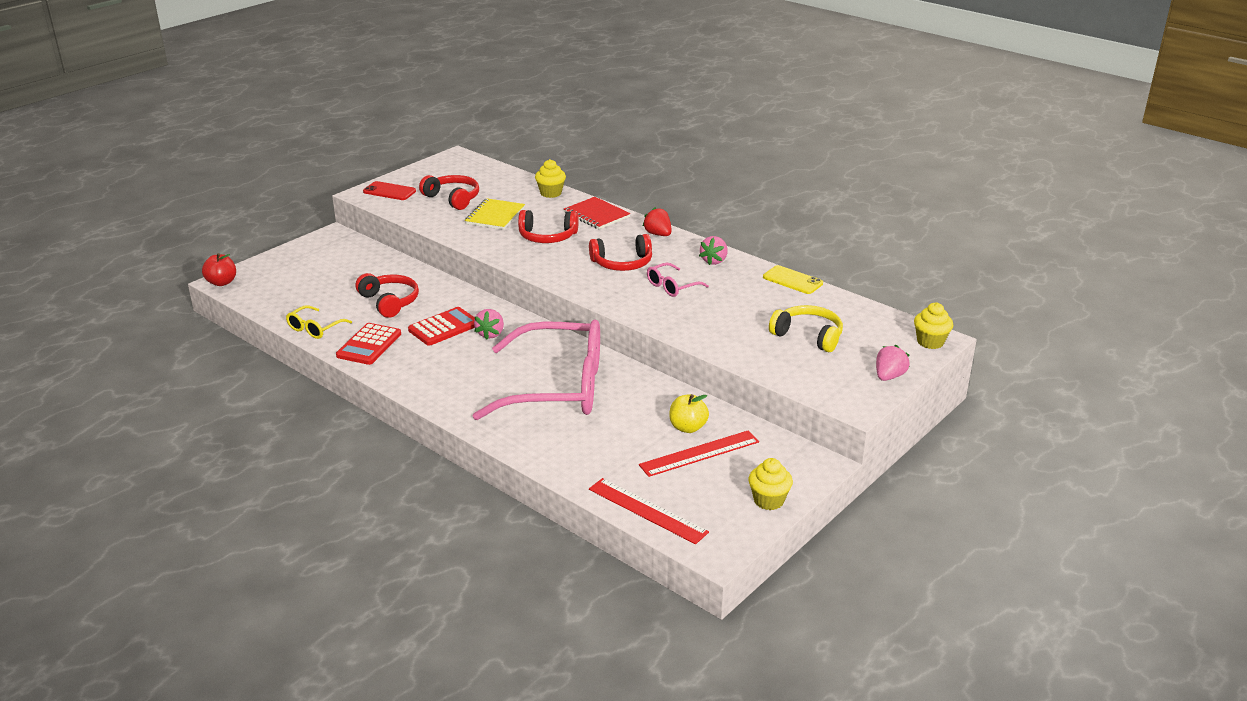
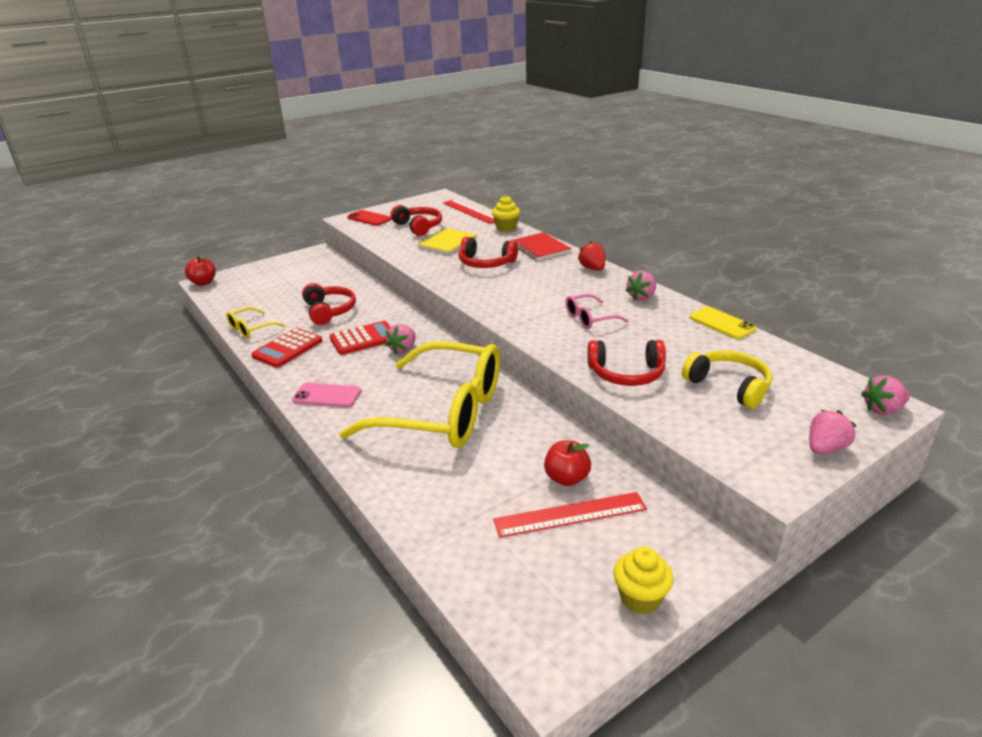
camera: 15 degrees right, 0 degrees up
(438, 385) = (327, 395): none -> pink phone
(556, 387) = (441, 412): pink glasses -> yellow glasses
(622, 263) = (547, 292): red headphones -> red headphones (626, 373)
(647, 510) = (481, 587): red ruler -> red ruler (470, 211)
(688, 427) = (566, 478): yellow apple -> red apple
(930, 342) = (882, 409): yellow cupcake -> pink strawberry

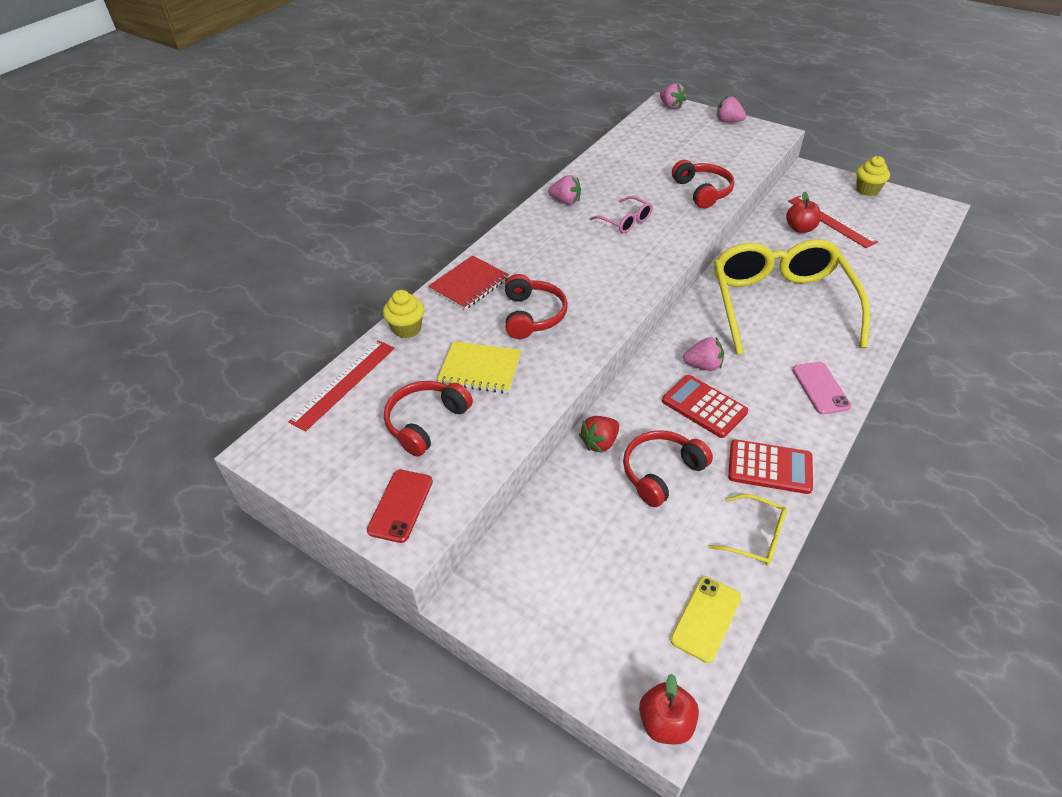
camera: 110 degrees left, 15 degrees up
(592, 268) = (513, 238): red strawberry -> red strawberry (600, 443)
(722, 323) = (592, 161): yellow phone -> yellow phone (706, 618)
(728, 386) = (686, 152): yellow headphones -> none

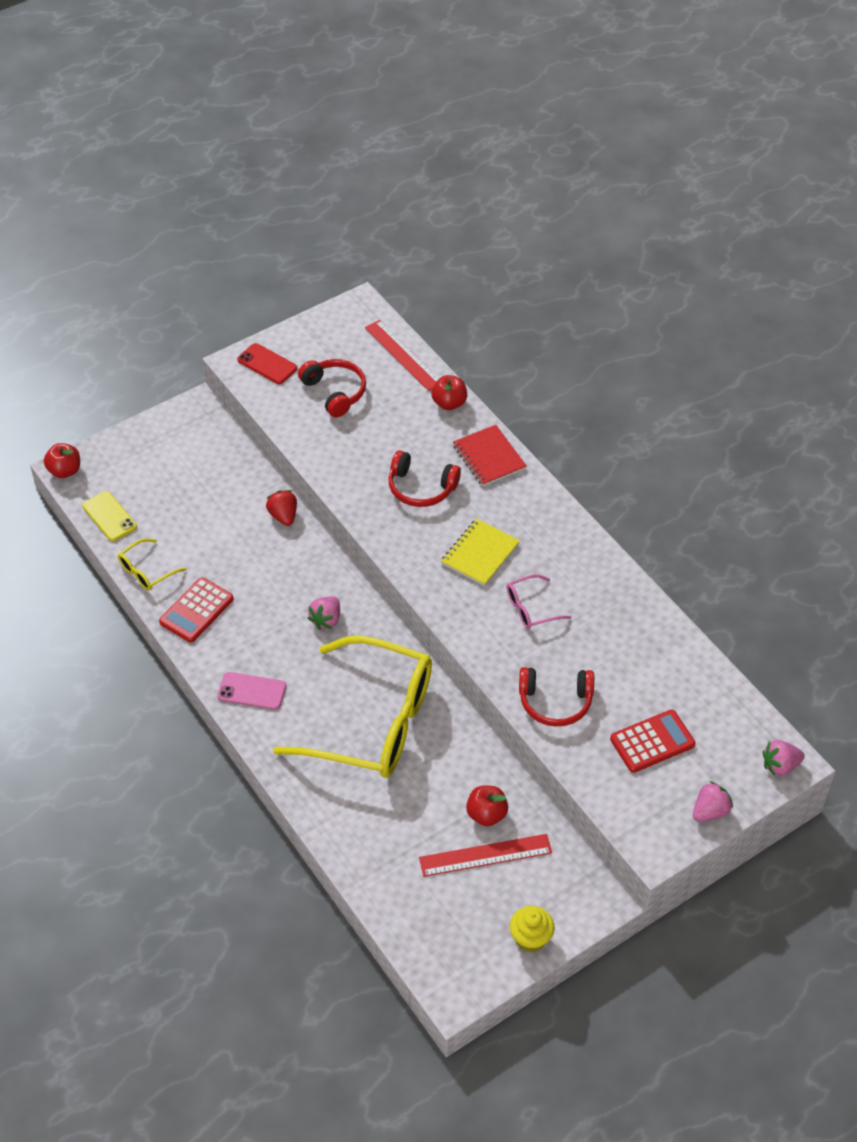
camera: 110 degrees right, 5 degrees up
(407, 329) = (449, 403): yellow cupcake -> red apple
(480, 369) = (373, 436): yellow notebook -> yellow notebook (480, 554)
(565, 201) = (594, 572): pink strawberry -> none
(661, 472) = (233, 542): red headphones -> none
(704, 407) = (280, 598): red calculator -> red calculator (652, 742)

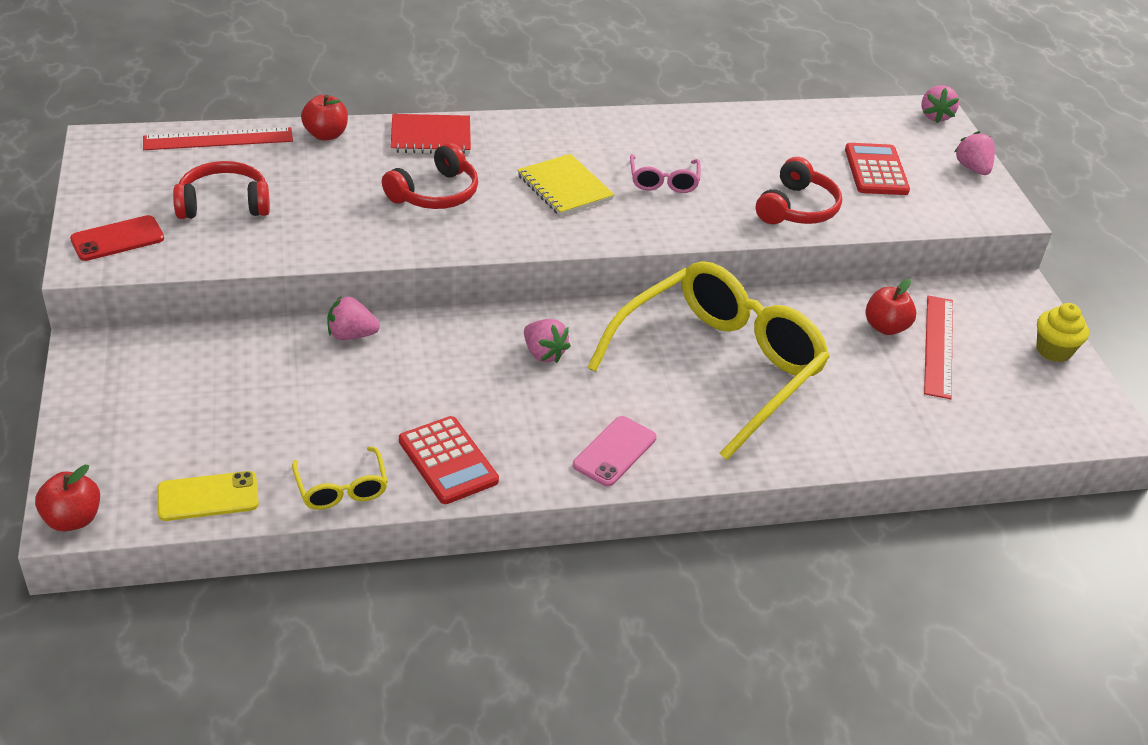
camera: 70 degrees left, 10 degrees down
(283, 516) = (351, 335): red strawberry -> pink strawberry

